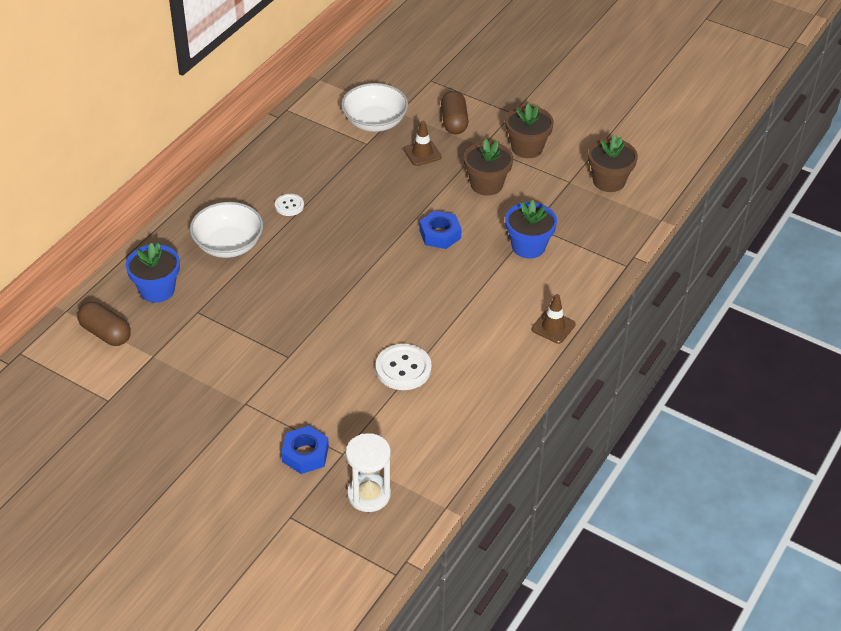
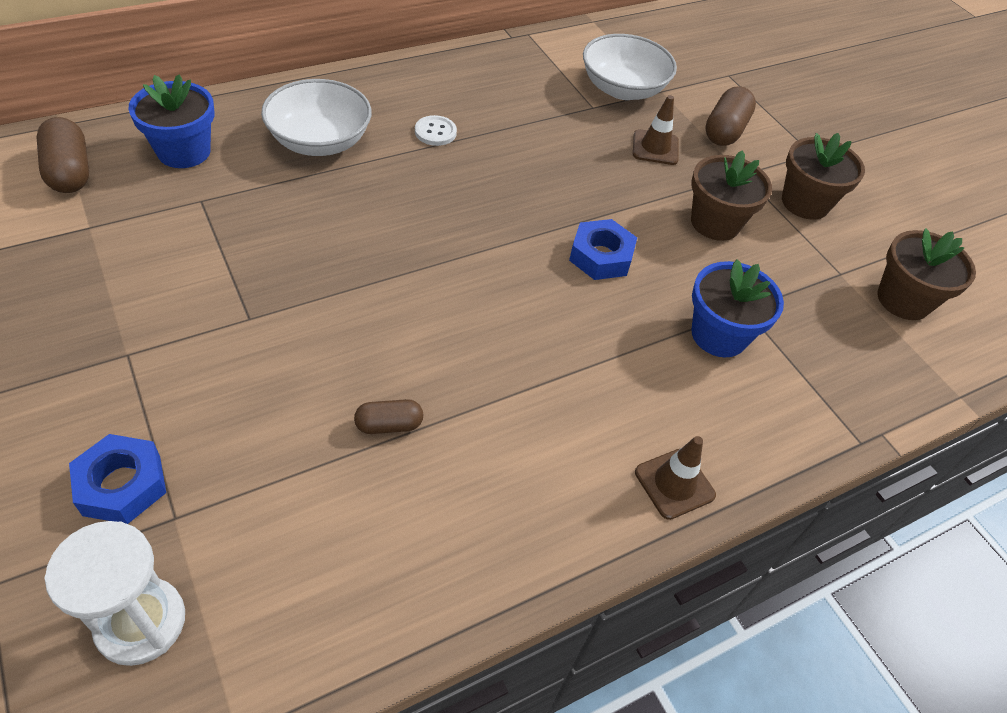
camera: 25 degrees right, 5 degrees up
(403, 368) = (389, 425): white button -> brown capsule

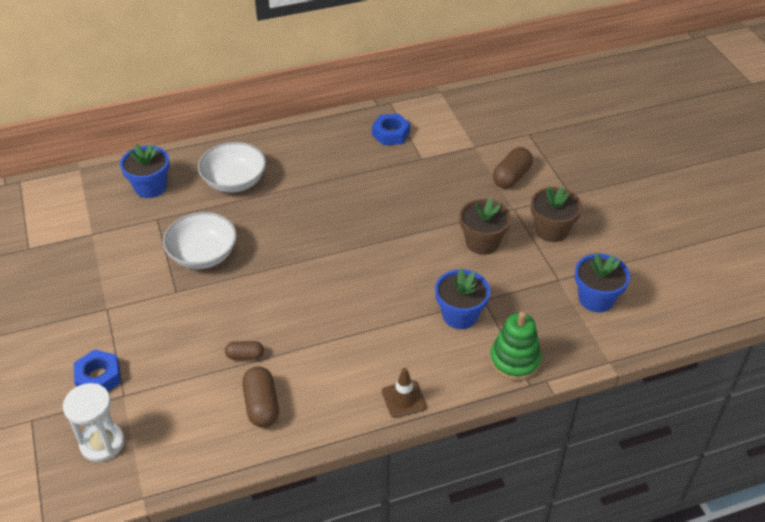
camera: 15 degrees right, 5 degrees down
(69, 172) = (83, 199): brown capsule -> brown capsule (261, 405)
(435, 132) = (309, 176): white button -> none
(601, 256) = (397, 262): blue nut -> blue nut (391, 134)
(622, 89) = (446, 145): white bowl -> white bowl (203, 255)
(655, 148) = (457, 189): brown traffic cone -> none
(824, 404) = (514, 360): none -> green stacking toy
(903, 300) = (596, 299): brown flower pot -> blue flower pot

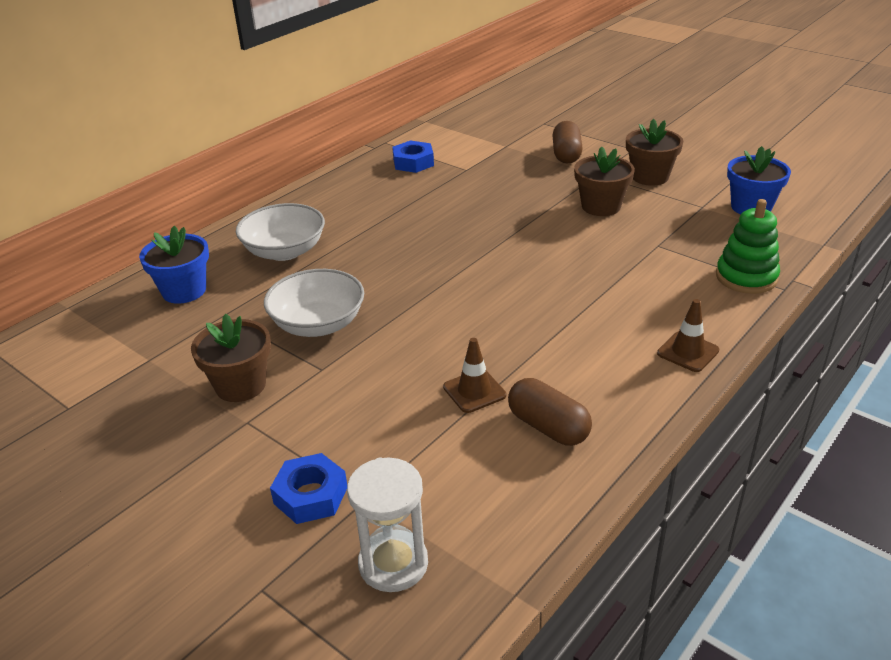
camera: 30 degrees left, 10 degrees down
(124, 280) = (240, 385): none -> brown flower pot
(245, 356) = (474, 391): brown capsule -> brown traffic cone
(460, 315) = (652, 265): blue flower pot -> none

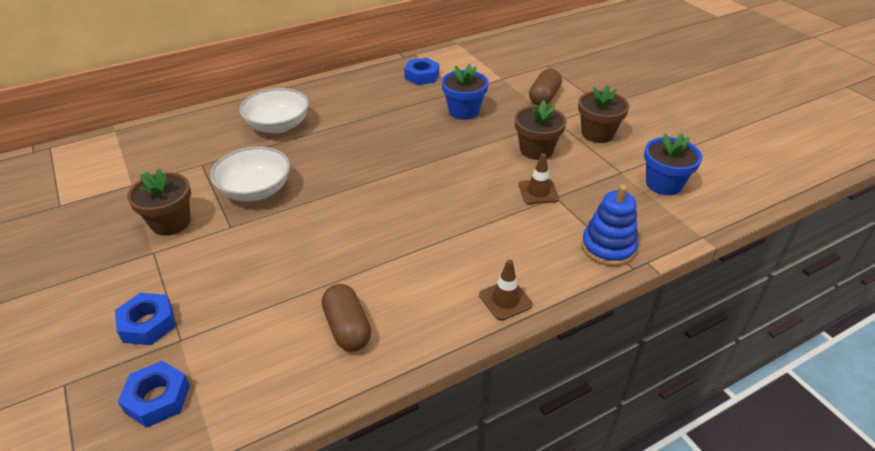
camera: 20 degrees right, 5 degrees up
(184, 291) = (192, 138): blue flower pot -> blue flower pot (464, 111)
(393, 564) = (157, 399): white hourglass -> blue nut
(474, 391) = (318, 279): brown traffic cone -> brown traffic cone (538, 192)
(746, 277) = (608, 247): green stacking toy -> blue stacking toy

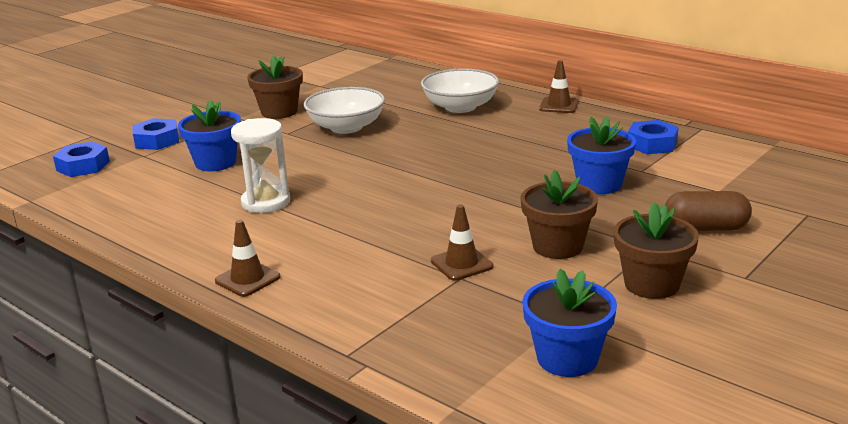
camera: 70 degrees right, 15 degrees down
(255, 286) = (215, 163): none -> blue flower pot
(324, 87) = (559, 105): none -> brown traffic cone
(347, 328) = (177, 212): brown capsule -> none
(372, 266) = (266, 202): none -> white hourglass
(608, 247) = (378, 330): blue stacking toy -> none

